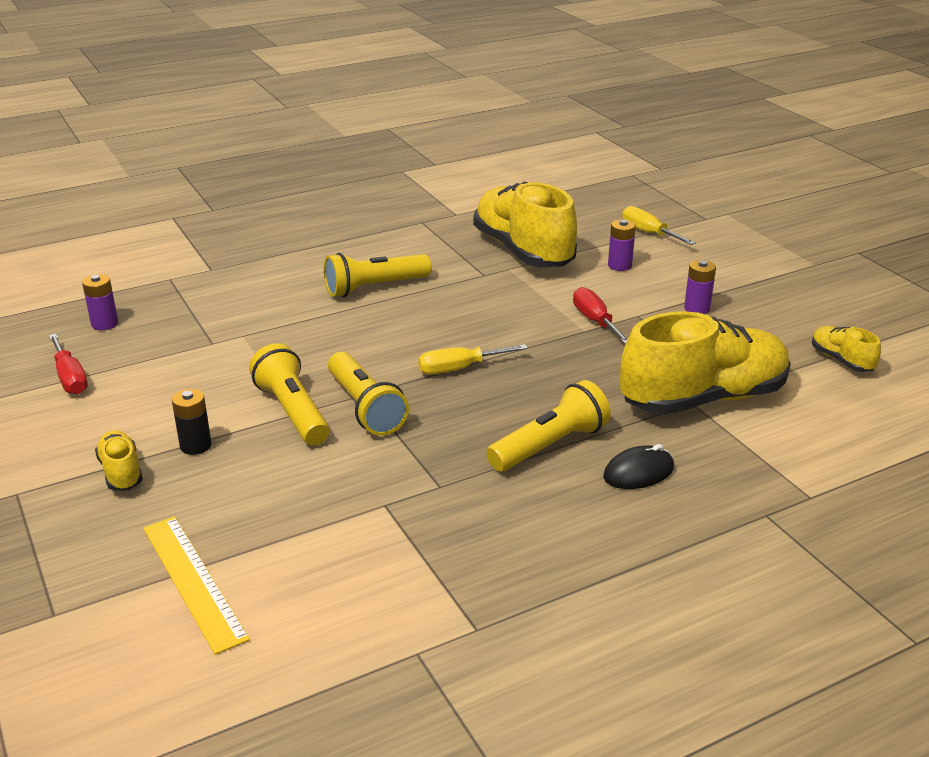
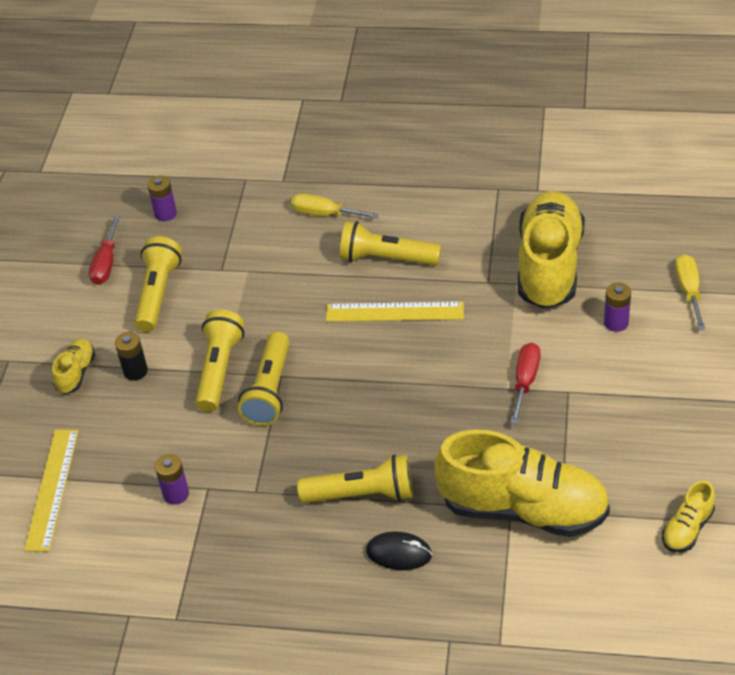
camera: 40 degrees right, 15 degrees up
(158, 380) = (158, 294): none -> yellow flashlight
(424, 317) = (394, 312): none -> yellow ruler
(459, 368) = (370, 383): yellow screwdriver -> yellow screwdriver (324, 214)
(697, 308) = (628, 408): purple battery -> purple battery (176, 494)
(841, 360) = (687, 529): yellow shoe -> yellow shoe turned 150 degrees counterclockwise

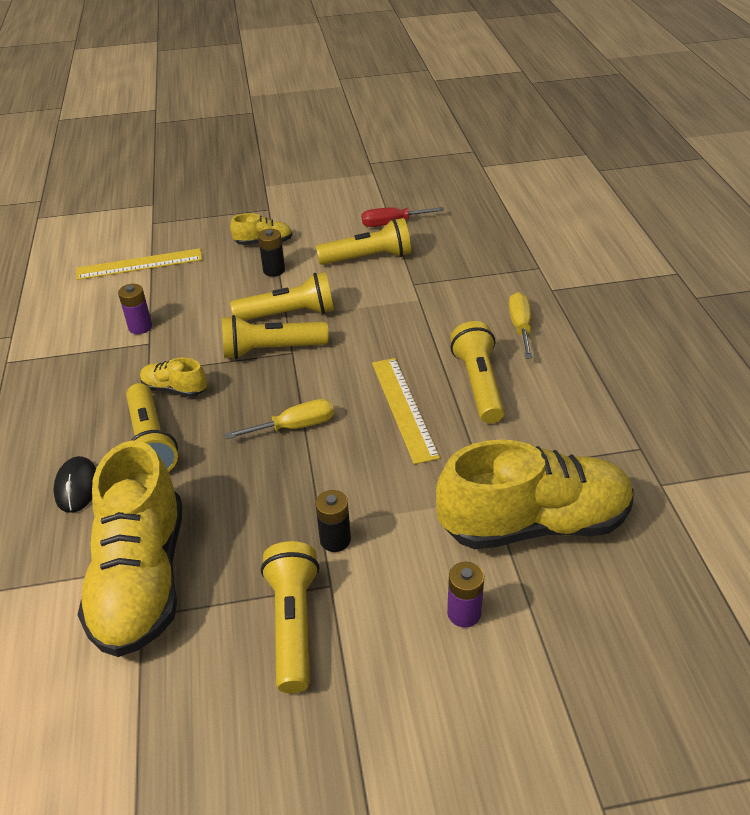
camera: 70 degrees right, 5 degrees down
(165, 214) = (467, 236): purple battery -> none
(525, 381) = (335, 540): red screwdriver -> black battery
(597, 418) = (293, 624): none -> yellow flashlight
(687, 529) = (121, 765): yellow shoe -> yellow shoe (175, 389)
(689, 291) = (560, 691): yellow screwdriver -> yellow screwdriver (295, 426)

